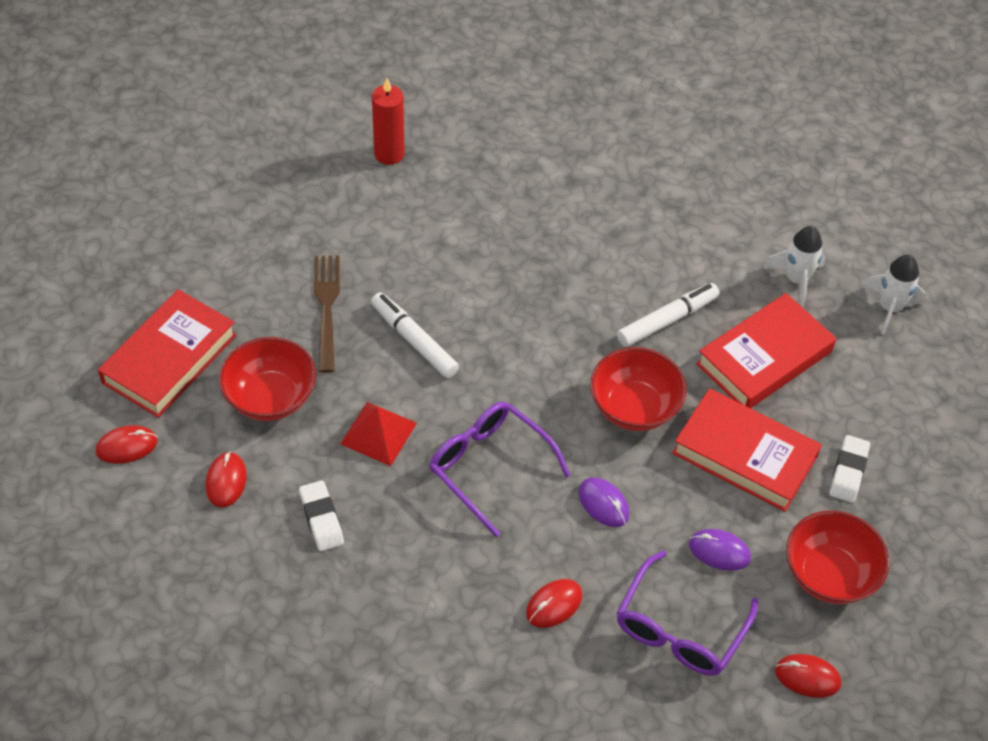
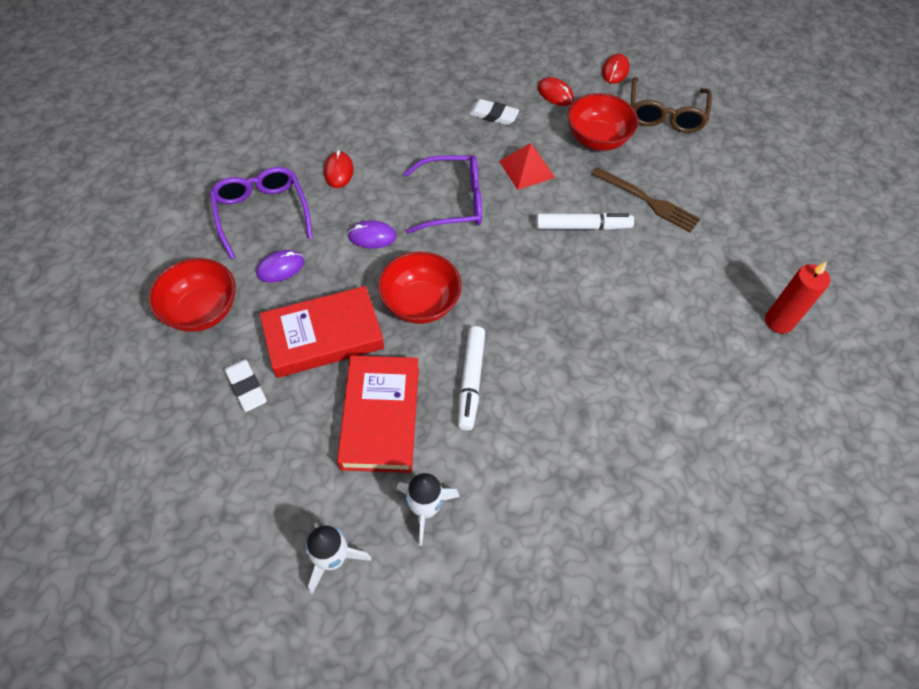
camera: 130 degrees right, 5 degrees up
(170, 359) = (665, 114): red book -> brown glasses
(807, 677) = (167, 247): red mouse -> none

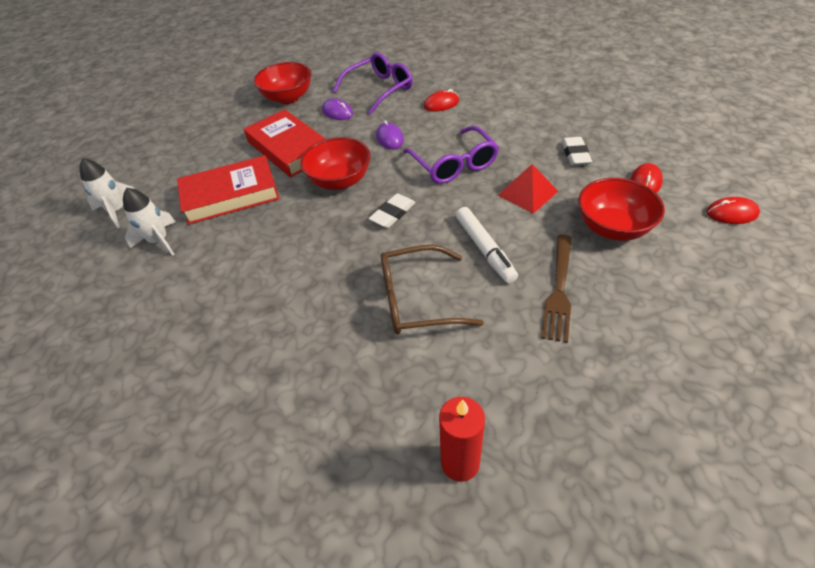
camera: 75 degrees right, 10 degrees down
(246, 387) = (237, 133): white eraser -> white eraser (392, 214)
(471, 381) = (277, 230): white marker -> none
(665, 114) = (709, 271): brown glasses -> brown glasses (417, 299)

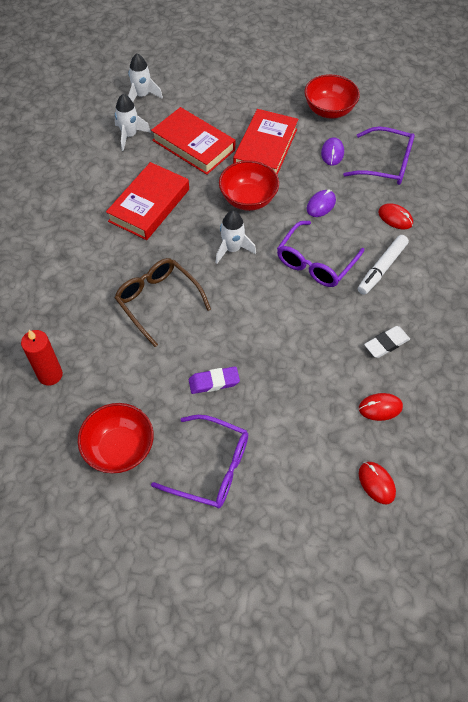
camera: 55 degrees right, 10 degrees up
(274, 259) = (149, 205): none -> red book
(392, 214) = (232, 249): white eraser -> white rocket
(484, 249) = (228, 321): white marker -> white marker (382, 268)
(527, 193) = (311, 326): red pyramid -> none
(559, 290) = (214, 382): brown fork -> purple eraser
(612, 228) = (303, 398): red bowl -> red bowl (119, 448)
(676, 333) = (211, 467): none -> purple glasses

